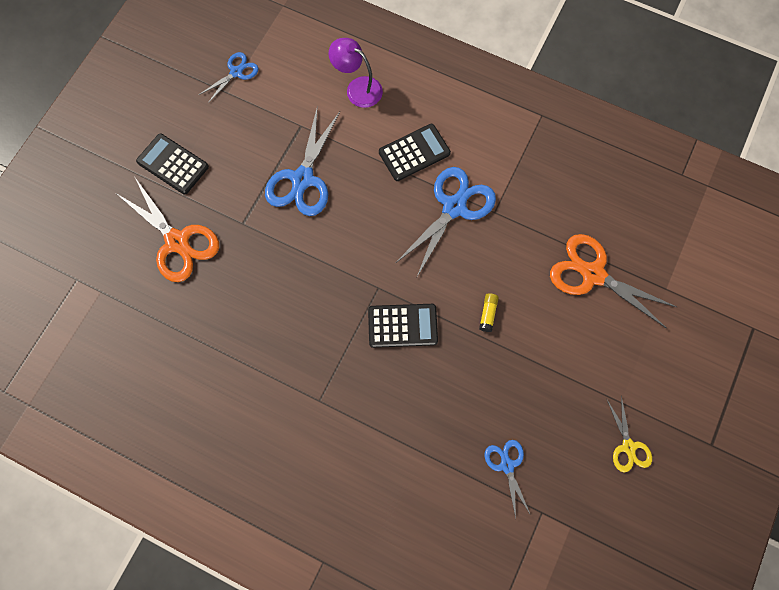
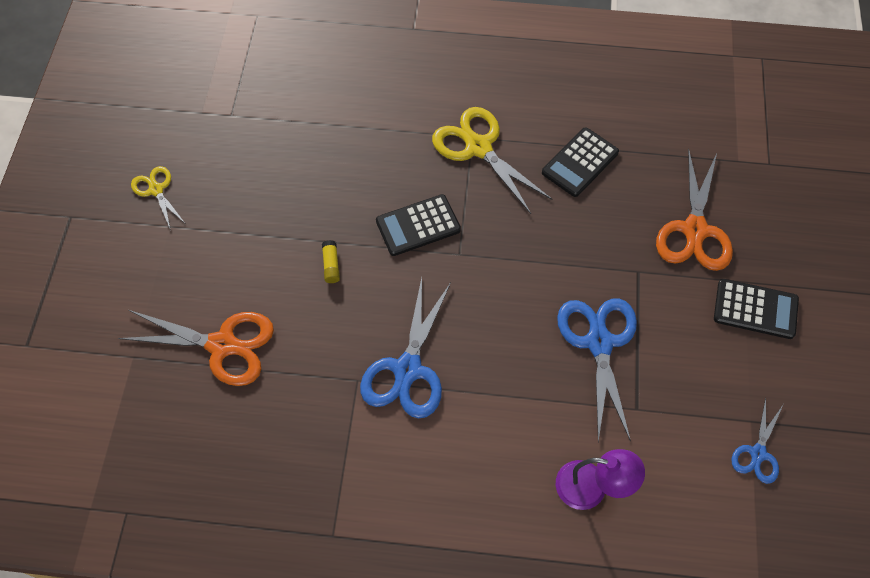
camera: 160 degrees right, 10 degrees down
(177, 241) = (695, 230): orange scissors -> orange scissors turned 105 degrees counterclockwise
(318, 386) = (478, 148): none -> yellow scissors
(414, 153) = (481, 422): black calculator -> black calculator (580, 162)
(507, 465) = (273, 140): blue scissors -> none

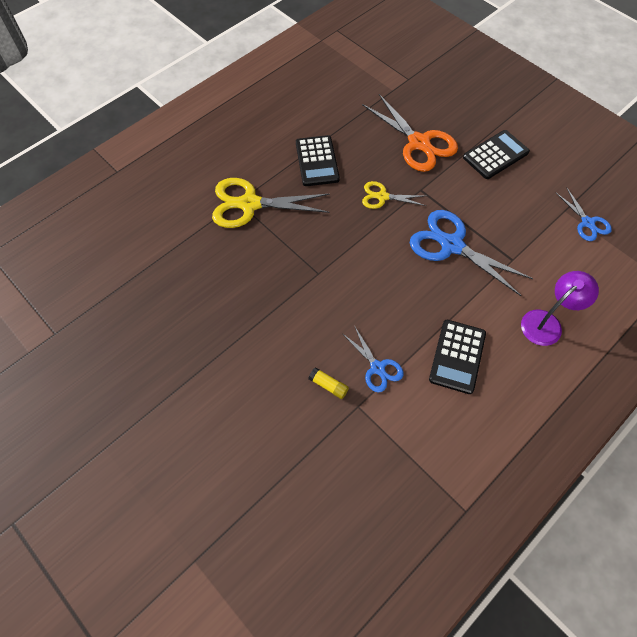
camera: 50 degrees left, 0 degrees up
(156, 190) = (61, 435): yellow scissors -> yellow scissors (382, 197)
(222, 345) = (247, 481): orange scissors -> none
(331, 265) = (251, 357): yellow glue stick -> yellow glue stick (328, 385)
(408, 369) = (377, 368): blue scissors -> blue scissors, size x0.55
(418, 225) = (273, 281): black calculator -> black calculator (457, 356)

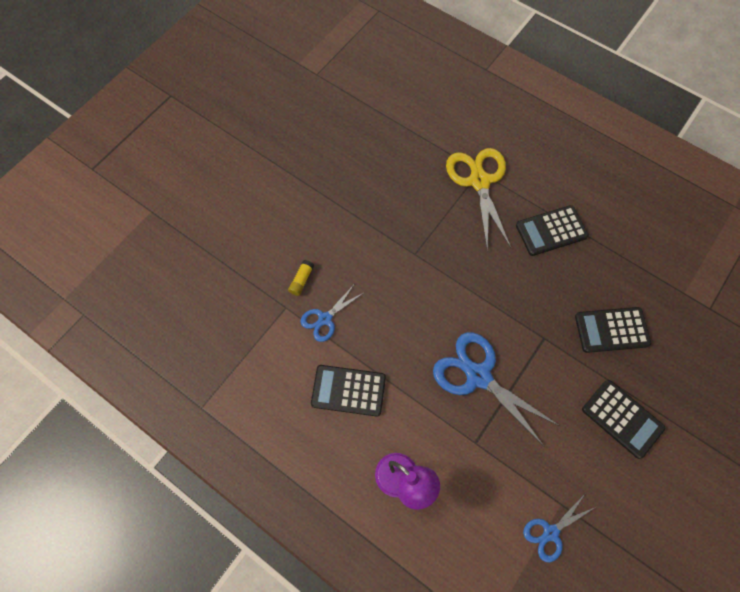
camera: 80 degrees right, 5 degrees up
(382, 197) = (523, 300): yellow scissors -> none
(419, 143) = (611, 330): orange scissors -> black calculator
(451, 245) = (478, 376): blue scissors -> blue scissors turned 75 degrees counterclockwise

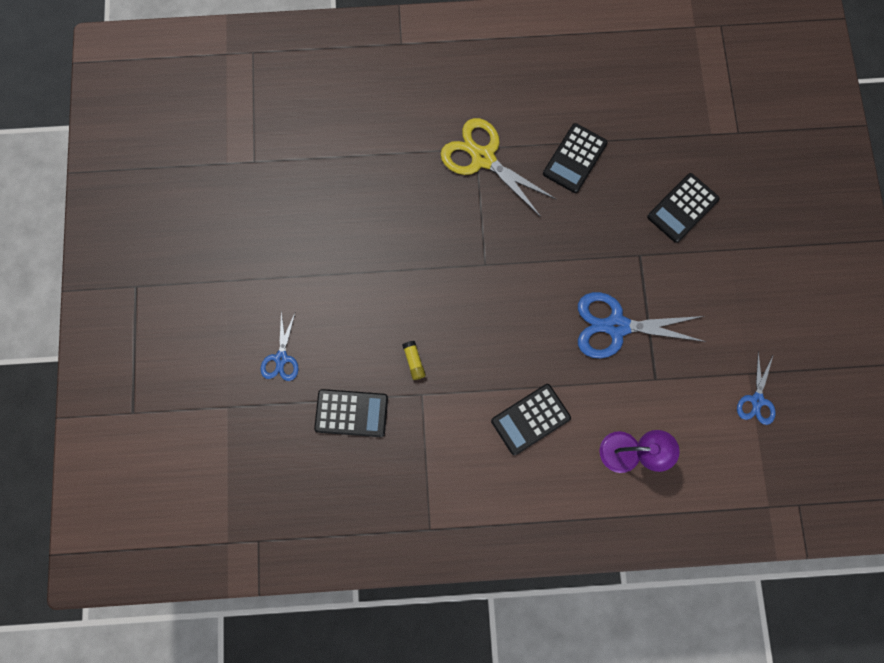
camera: 40 degrees left, 10 degrees up
(325, 319) = (462, 378): blue scissors -> blue scissors (281, 358)
(622, 419) = (741, 273): black calculator -> black calculator (351, 413)

